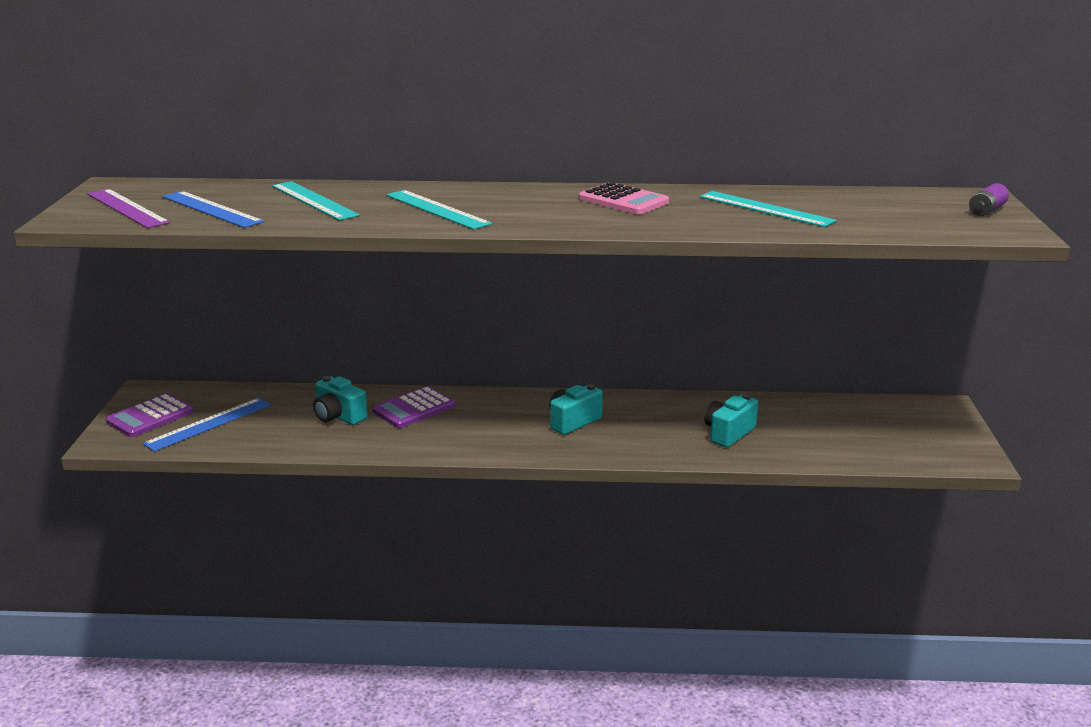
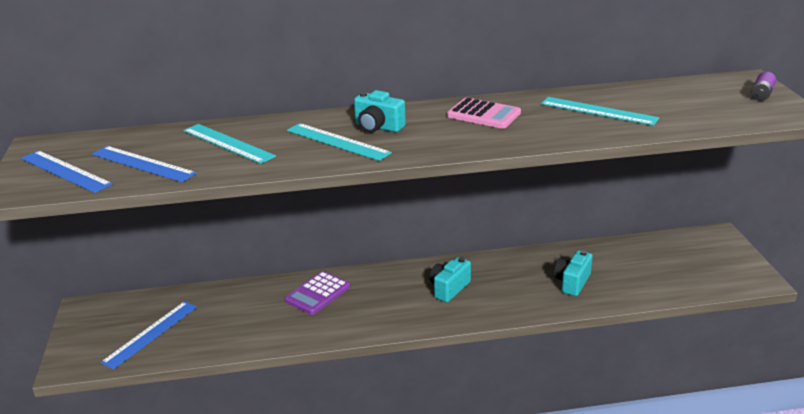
camera: 10 degrees left, 5 degrees up
(127, 208) = (65, 171): purple ruler -> blue ruler
(150, 417) = (97, 333): purple calculator -> none
(338, 416) = (258, 310): turquoise camera -> turquoise camera (378, 127)

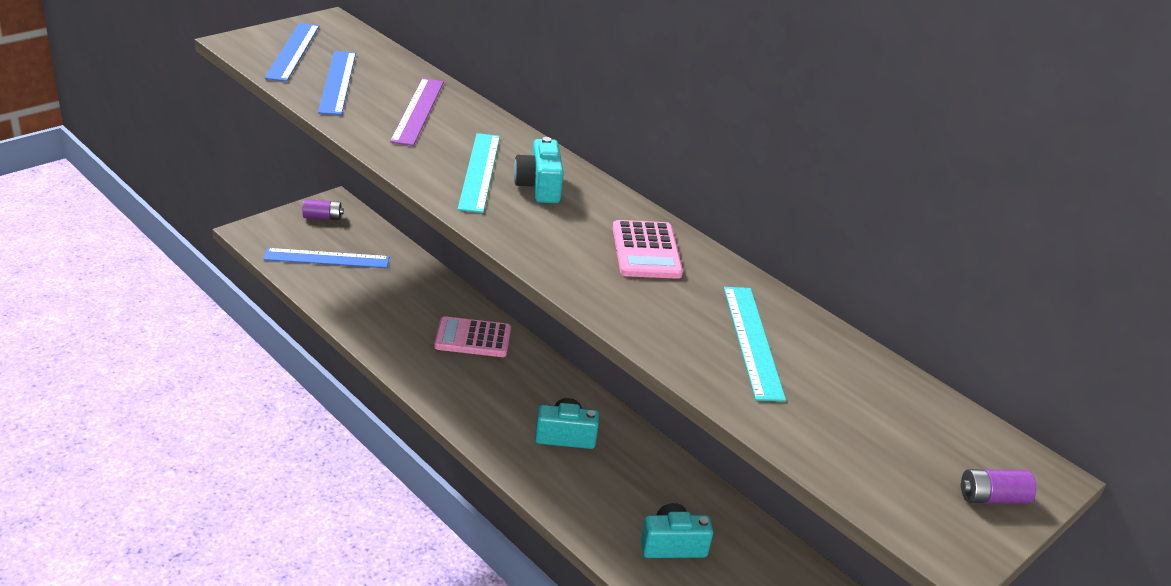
camera: 50 degrees right, 5 degrees up
(94, 320) = (322, 217): none -> purple battery
(227, 143) = (417, 111): turquoise ruler -> purple ruler
(317, 293) = (473, 338): purple calculator -> pink calculator

